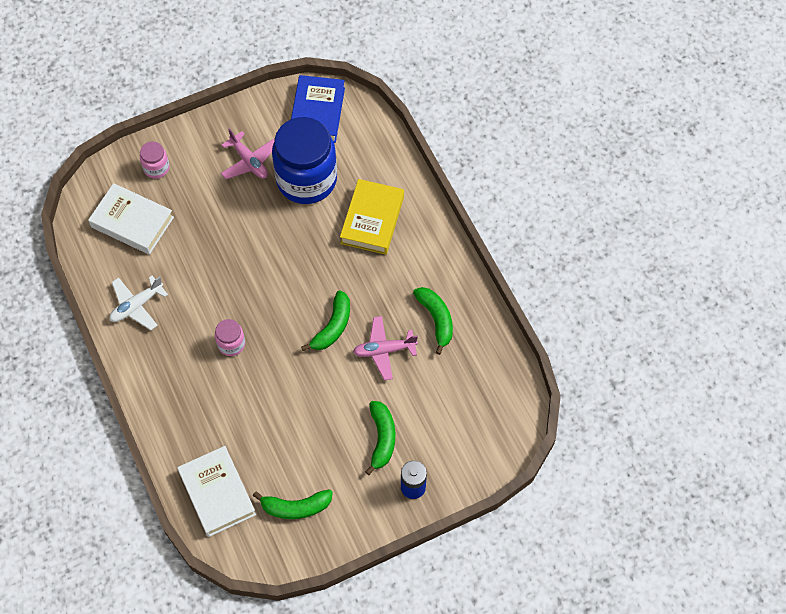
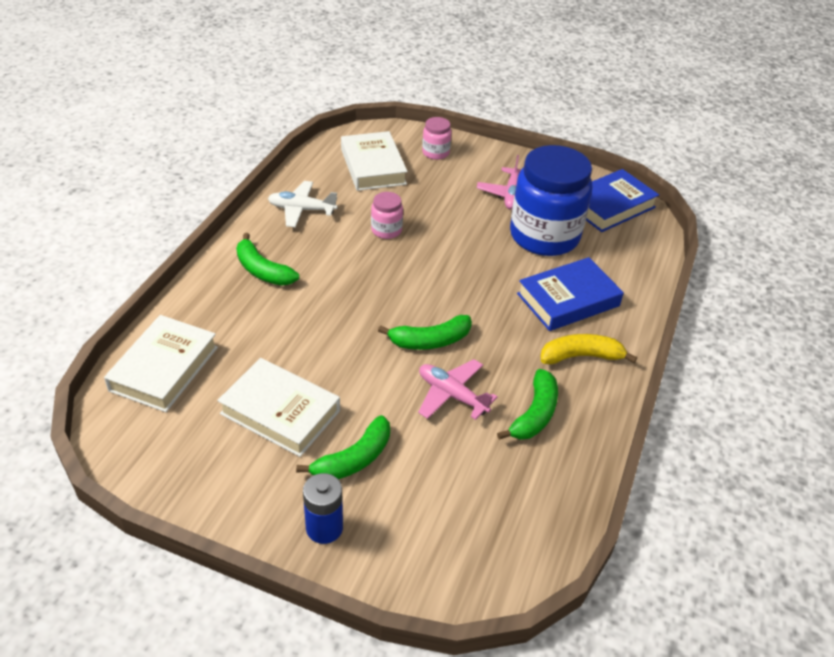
camera: 45 degrees right, 20 degrees down
(231, 344) = (331, 285): pink jar -> pink jar (386, 230)
(296, 507) = (203, 439): green banana -> green banana (262, 271)
(313, 452) = (280, 412): none -> white book
(372, 220) = (568, 300): yellow book -> blue book
(420, 256) = (581, 356): none -> yellow banana

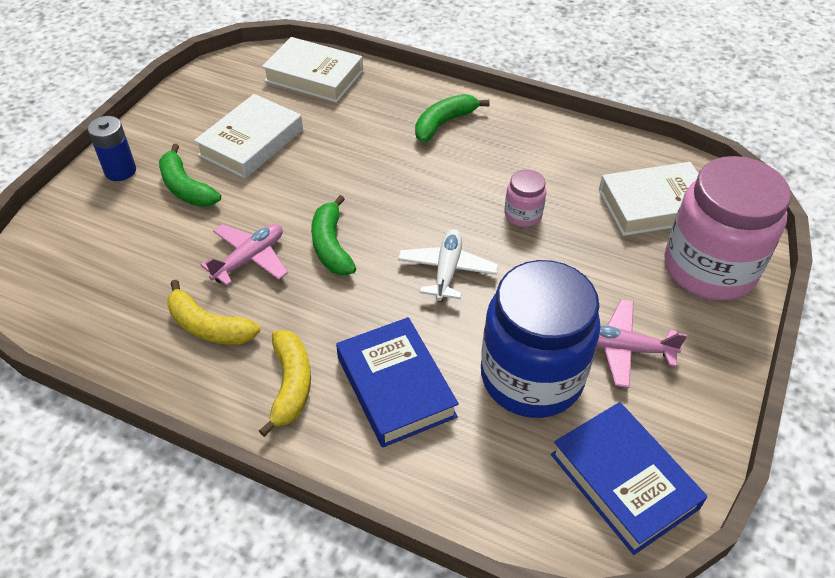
camera: 95 degrees right, 5 degrees up
(301, 210) = (551, 147): white plane -> white plane (447, 270)
(435, 153) = (709, 269): pink jar -> pink jar, size x2.30
(535, 414) = (209, 327): green banana -> yellow banana

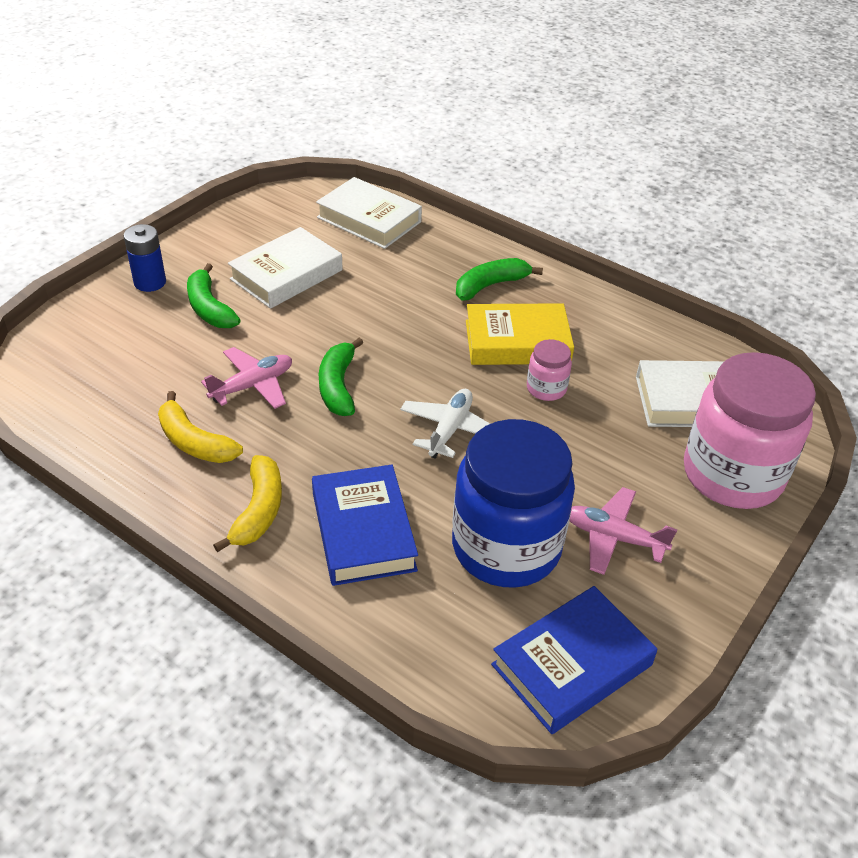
camera: 10 degrees right, 5 degrees down
(483, 174) = (517, 342): none -> yellow book
(623, 481) = (571, 665): blue book -> blue book turned 75 degrees clockwise

